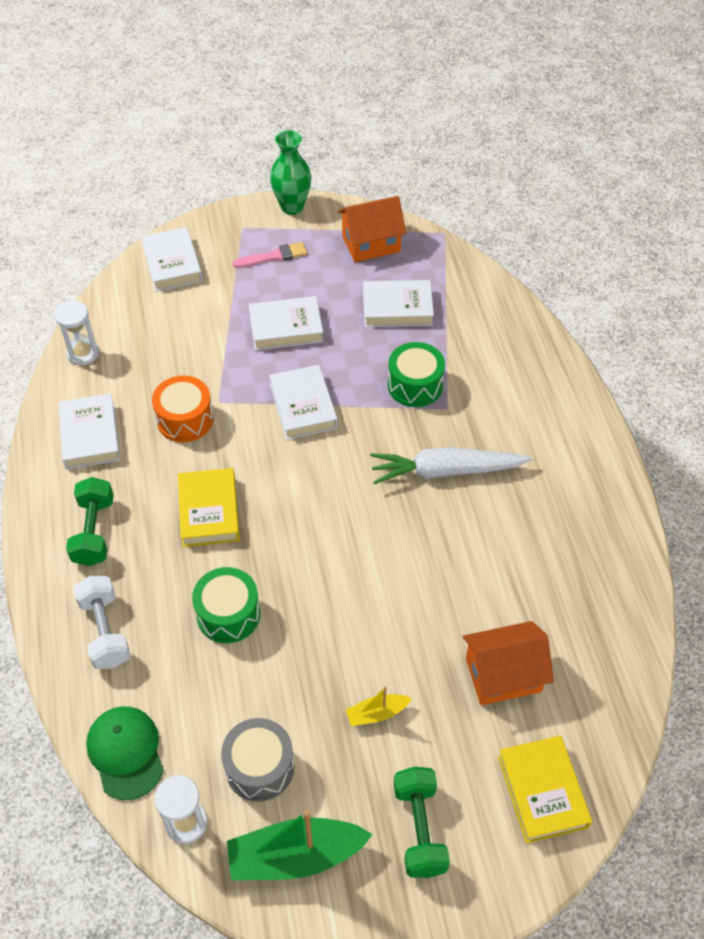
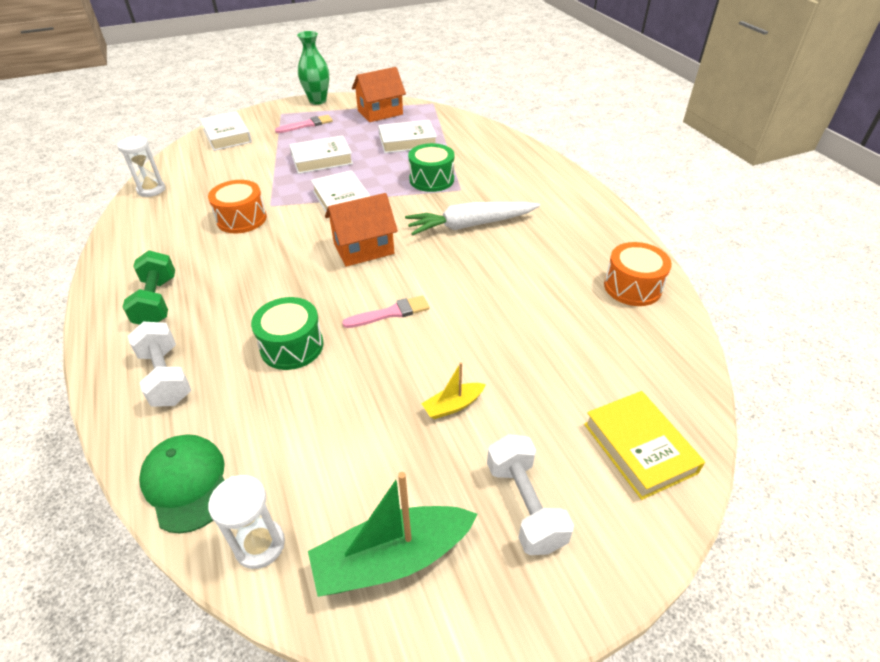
camera: 10 degrees left, 10 degrees down
(90, 435) = (156, 238): white book -> none
(209, 511) = (267, 274): yellow book -> none
(259, 767) = (339, 473): grey drum -> none
(334, 587) = (390, 313): none -> pink brush
(419, 829) = (524, 505): green dumbbell -> white dumbbell
(503, 675) = (565, 356): orange house -> orange house (363, 249)
(604, 595) = (632, 287): none -> orange drum

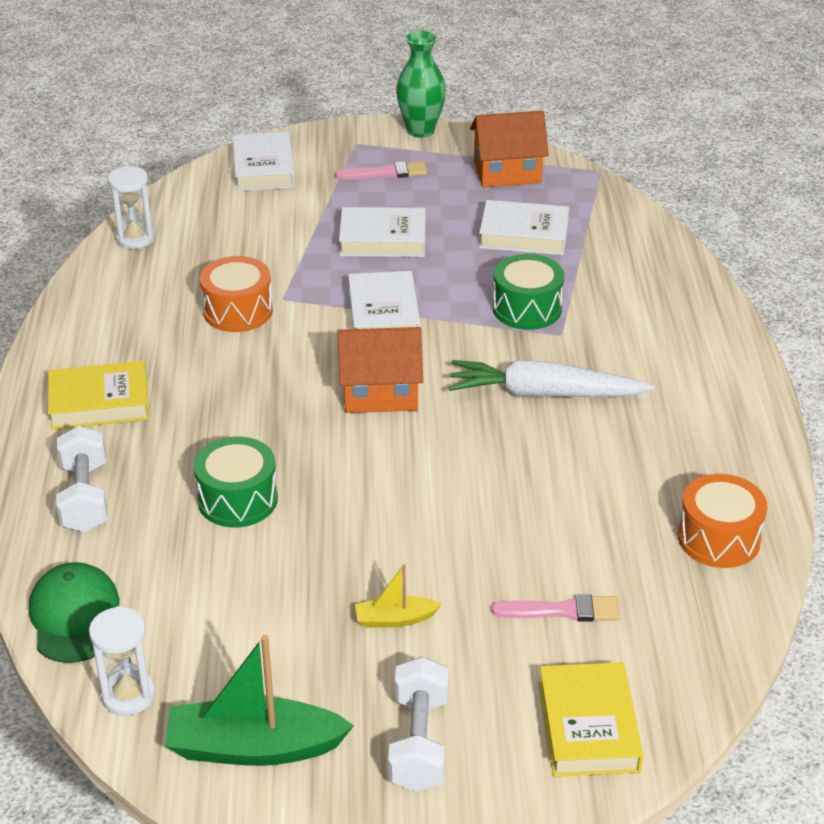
camera: 20 degrees right, 5 degrees down
(157, 302) = (99, 402): green dumbbell -> yellow book
(390, 313) = (374, 489): pink brush -> pink brush (563, 610)

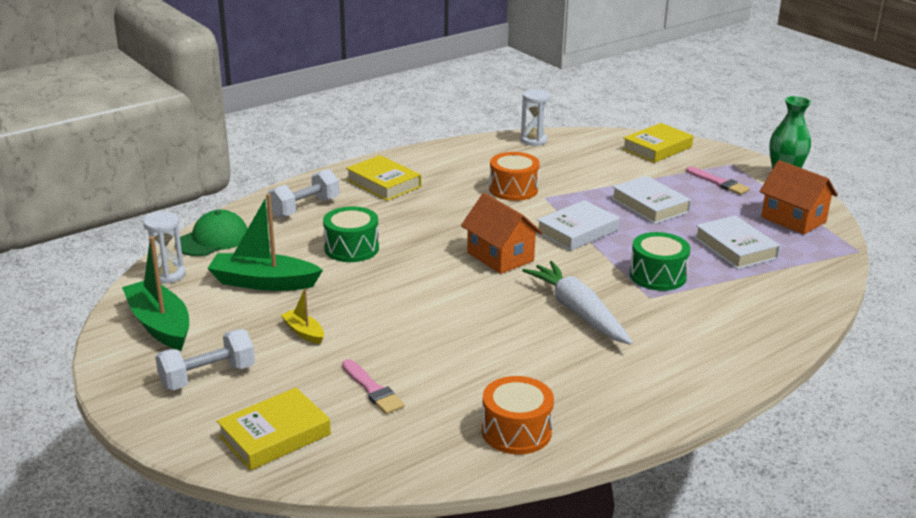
camera: 55 degrees right, 10 degrees down
(242, 610) = (263, 282): none -> green boat
(263, 168) = (657, 148): white book -> yellow book

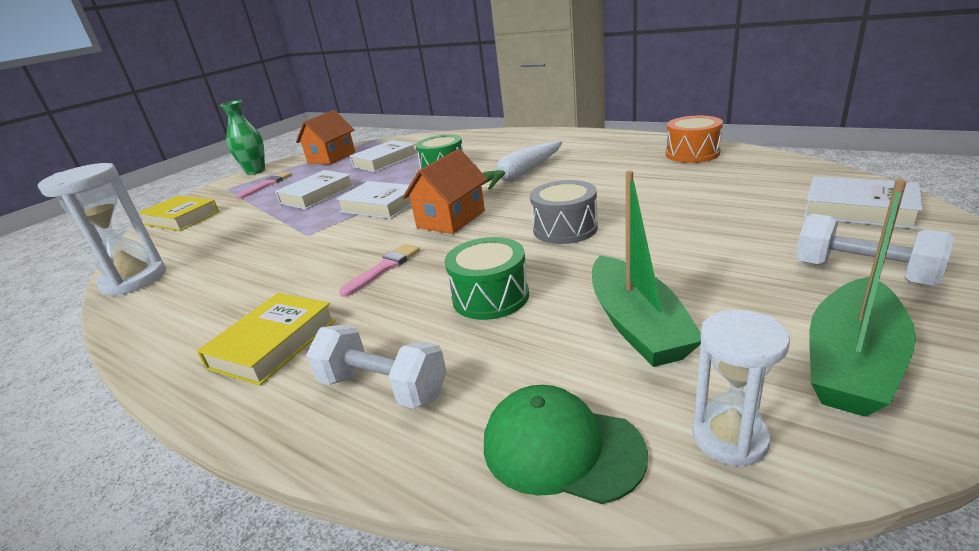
camera: 105 degrees left, 0 degrees up
(274, 435) = (858, 209): yellow book -> white book
(304, 332) = (699, 256): yellow boat -> none
(373, 390) = (729, 199): pink brush -> pink brush (384, 268)
(415, 298) = (565, 229): none -> grey drum
(513, 189) = (288, 253): orange drum -> none
(533, 140) = (134, 280): white hourglass -> white hourglass, size x1.66

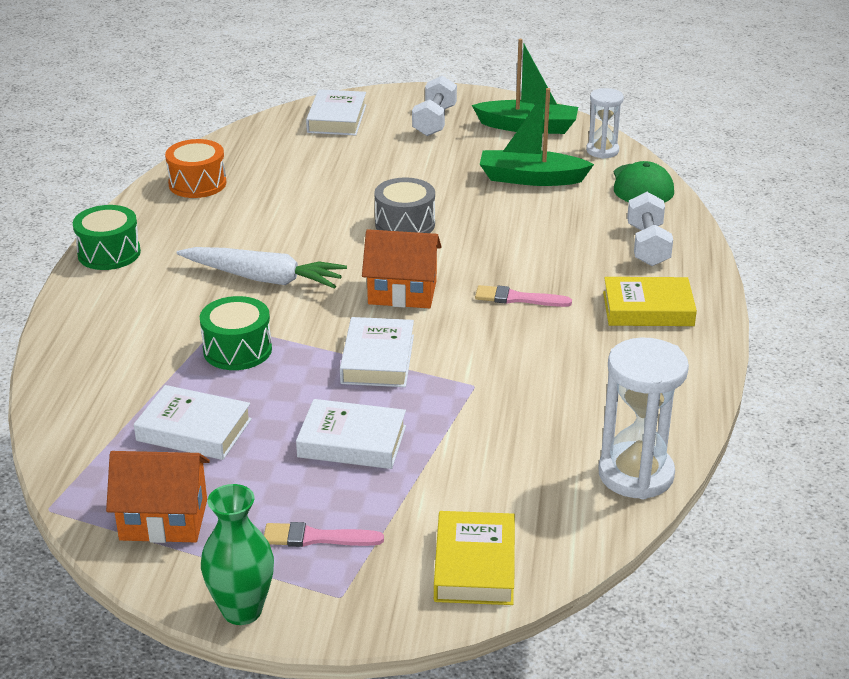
camera: 120 degrees left, 5 degrees up
(490, 297) = (530, 234): green drum -> green drum (109, 253)
(637, 325) = (531, 179): green boat -> green boat turned 135 degrees counterclockwise

